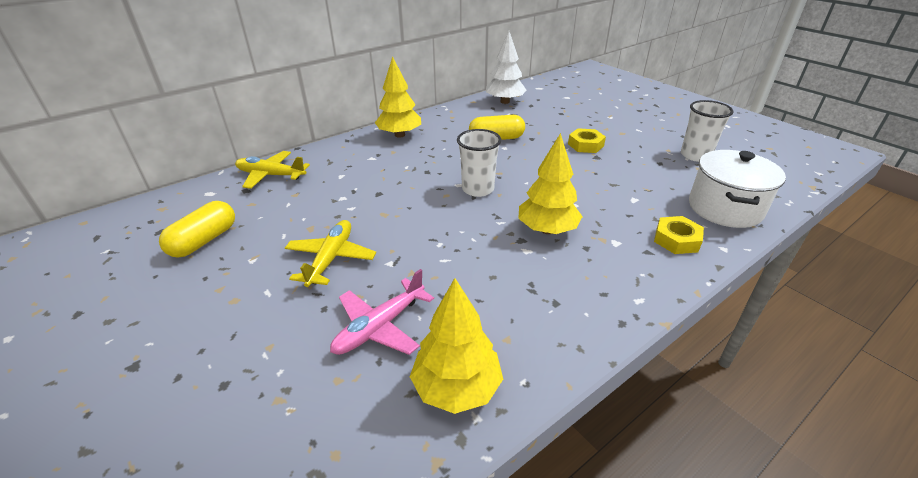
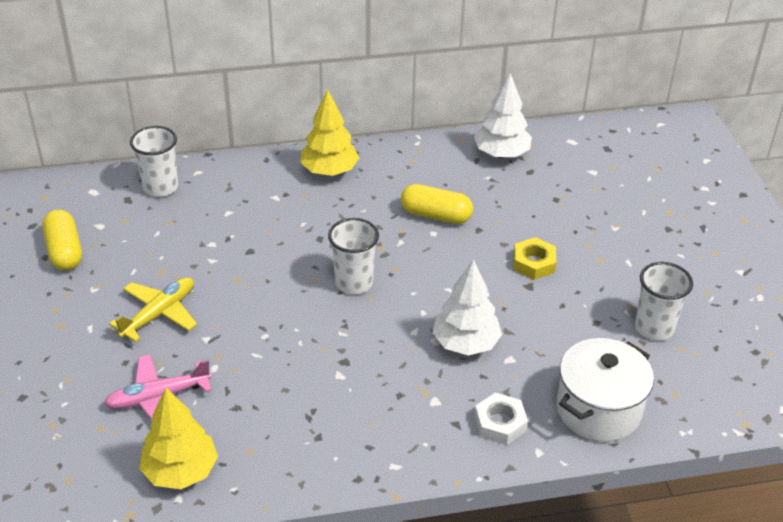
camera: 25 degrees right, 5 degrees up
(204, 240) = (64, 251): yellow capsule -> yellow capsule turned 75 degrees counterclockwise
(271, 175) = (160, 187): yellow plane -> white cup
(547, 230) = (380, 360): yellow tree -> none
(595, 200) = (465, 343): none -> white tree
(676, 240) = (500, 423): yellow nut -> white nut

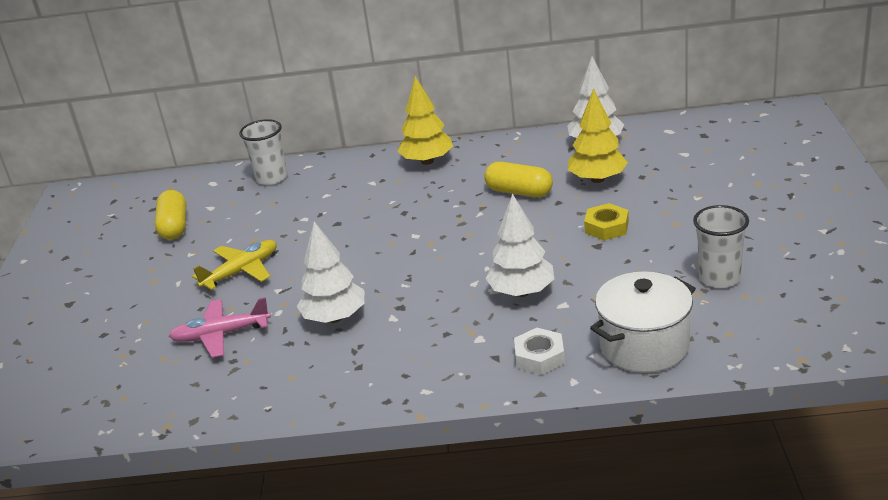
camera: 15 degrees right, 10 degrees down
(181, 471) = (223, 392): yellow tree -> yellow tree (597, 179)
(278, 375) = (335, 318): none -> white tree
(353, 282) = (426, 245): white cup -> none

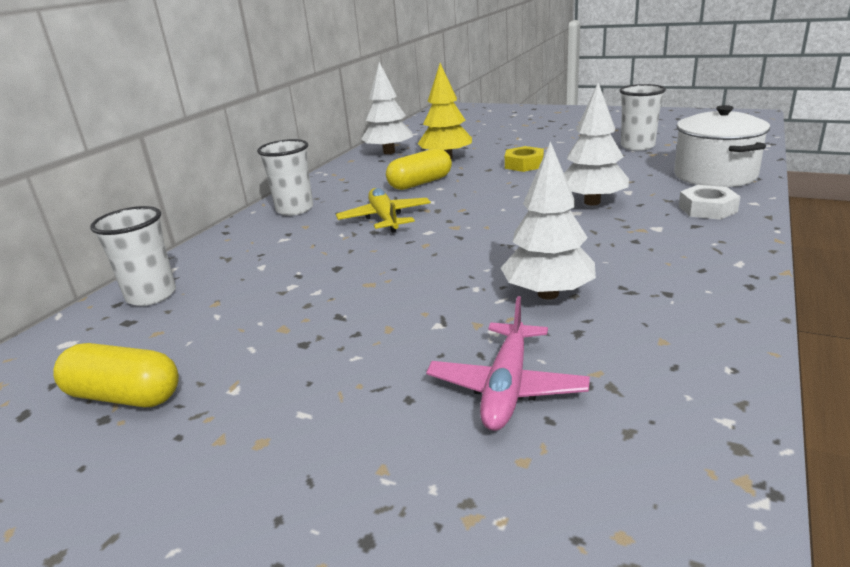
camera: 65 degrees left, 5 degrees down
(241, 271) = (353, 347): yellow plane -> yellow plane (385, 218)
(427, 161) = (294, 209): yellow tree -> white cup

